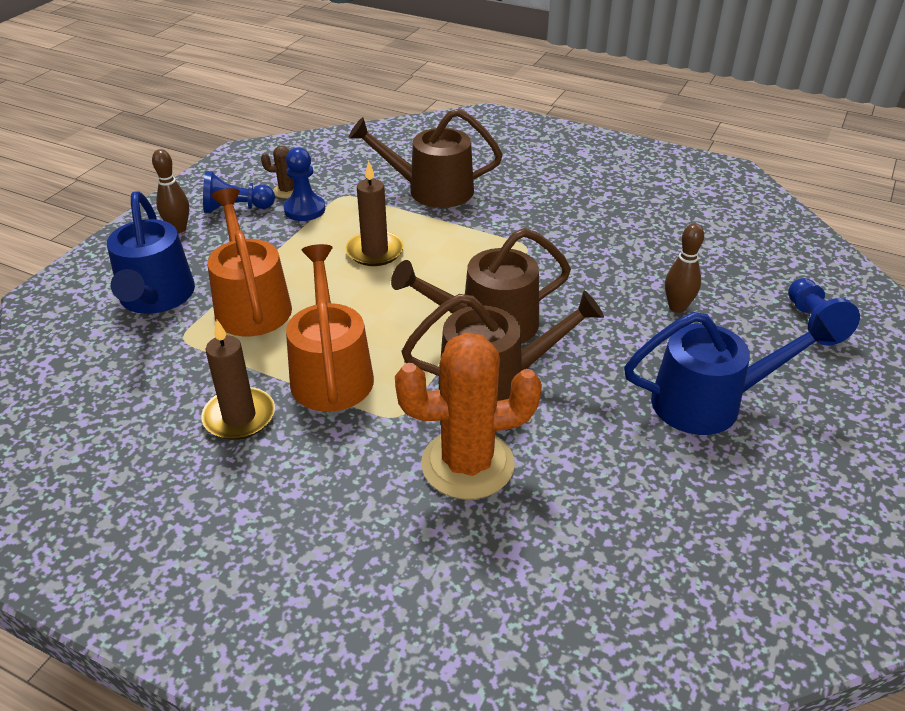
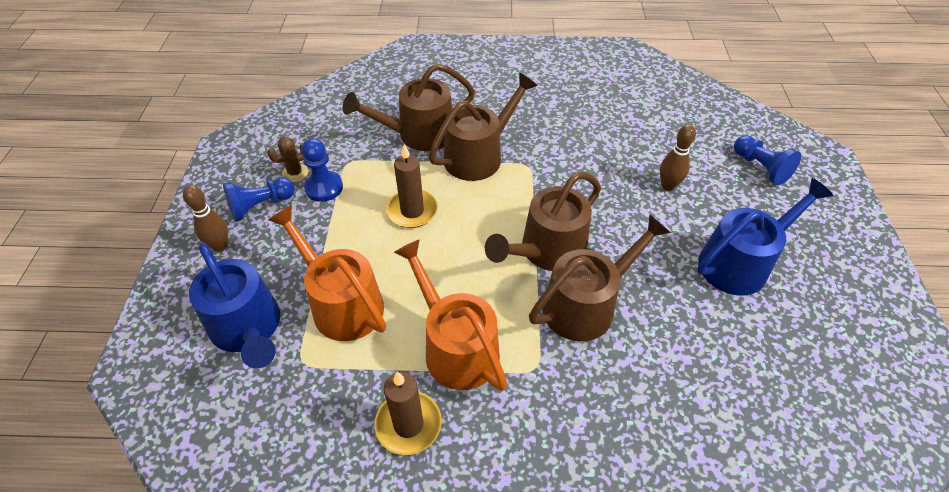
camera: 25 degrees left, 10 degrees up
(467, 464) = (617, 390): orange cactus -> none
(480, 224) = (478, 155): none -> brown watering can

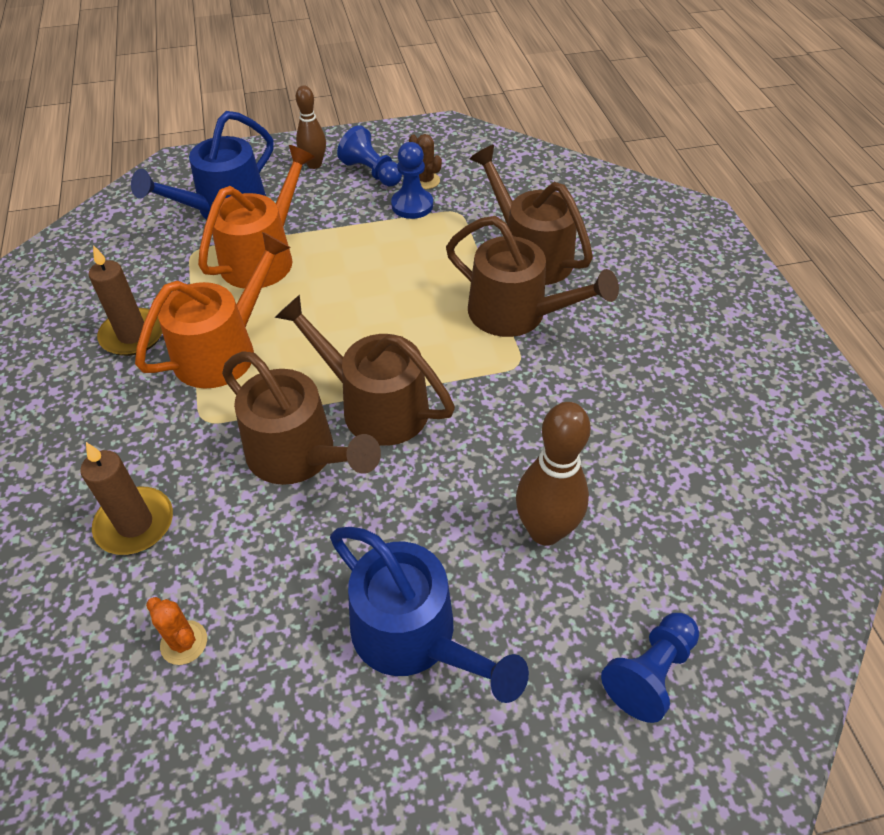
camera: 75 degrees right, 0 degrees up
(412, 211) = (401, 277): brown candle -> brown candle (135, 523)
(668, 186) = (545, 531): brown bowling pin -> brown bowling pin, size x1.57
(746, 395) = (184, 642): none -> orange cactus

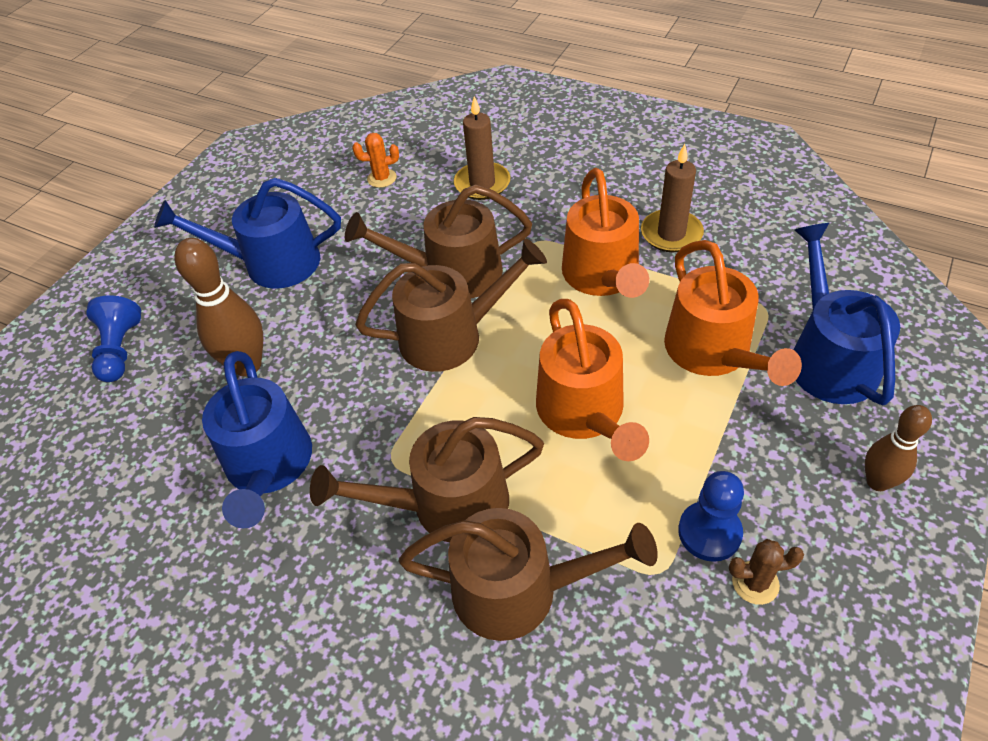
camera: 135 degrees right, 0 degrees up
(371, 172) = (816, 533): blue pawn -> none
(378, 291) = (584, 413): none -> orange watering can
(602, 429) = (269, 466): none -> blue watering can

